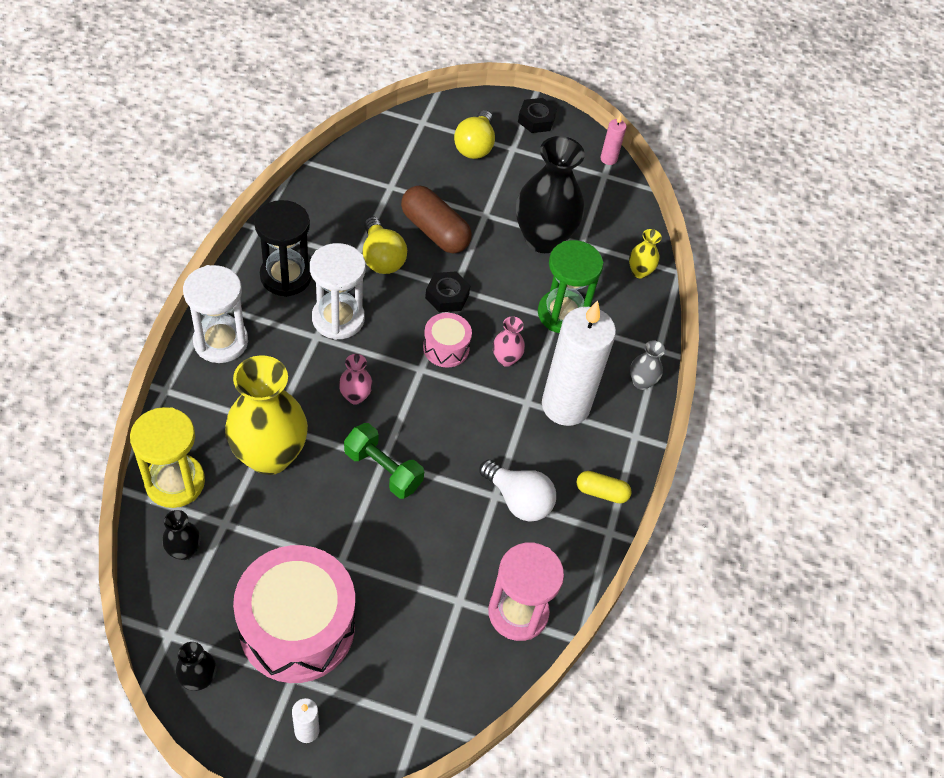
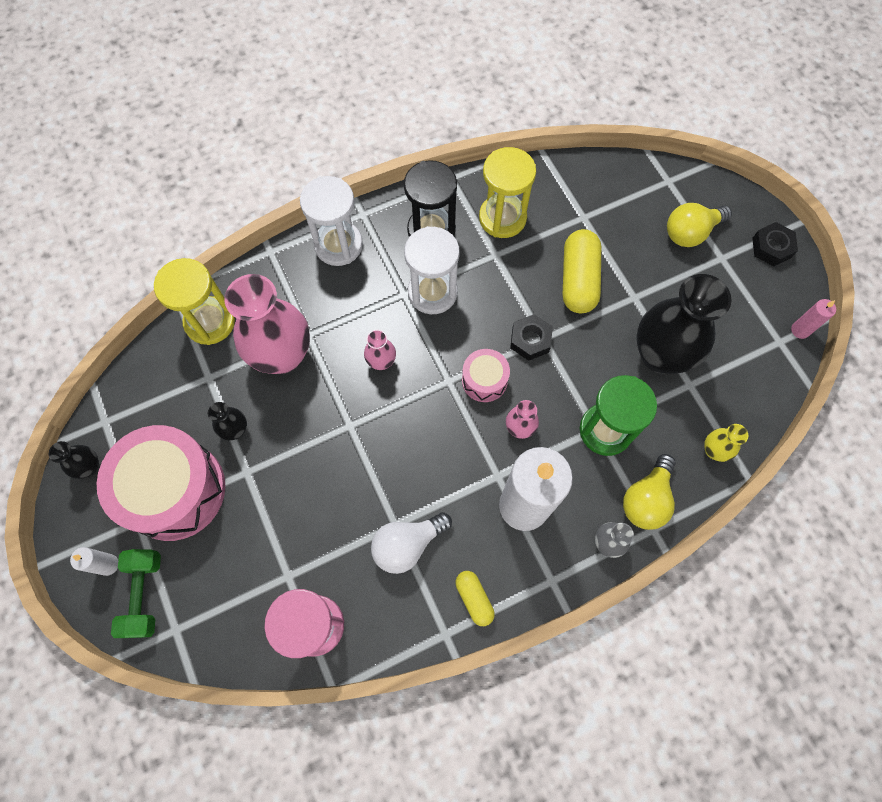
camera: 55 degrees right, 15 degrees up
(184, 550) = (168, 374): black vase -> black vase (235, 430)
(269, 456) = (282, 355): yellow vase -> pink vase
(331, 229) = (502, 218): none -> yellow hourglass
(381, 258) = (514, 270): yellow light bulb -> yellow light bulb (646, 499)
(383, 469) = (341, 433): green dumbbell -> green dumbbell (144, 594)
(434, 231) = (578, 280): brown capsule -> yellow capsule
(518, 500) = (407, 544): white light bulb -> white light bulb turned 60 degrees clockwise

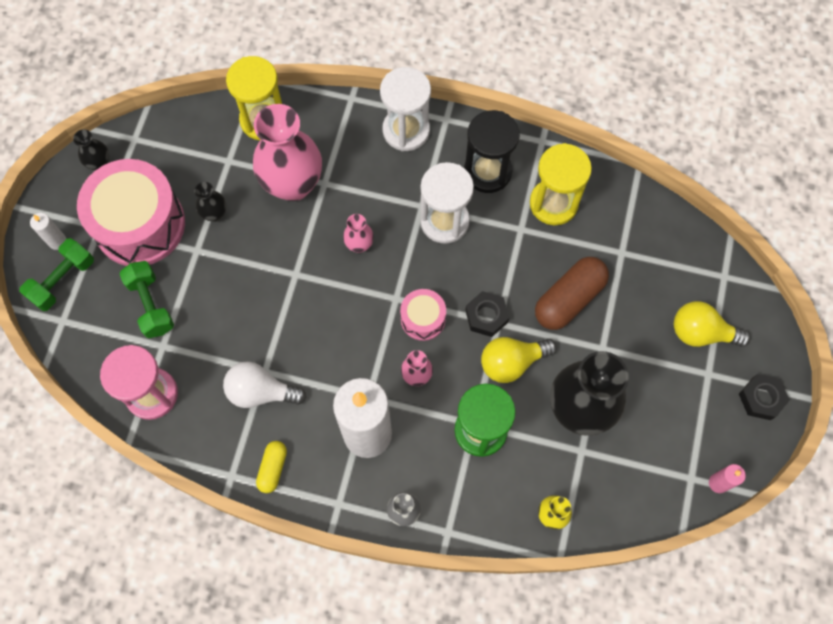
camera: 40 degrees right, 0 degrees up
(246, 550) = (151, 305): none -> green dumbbell
(578, 280) = (569, 299): yellow capsule -> brown capsule
(646, 499) = (463, 506): yellow light bulb -> yellow light bulb (511, 362)

